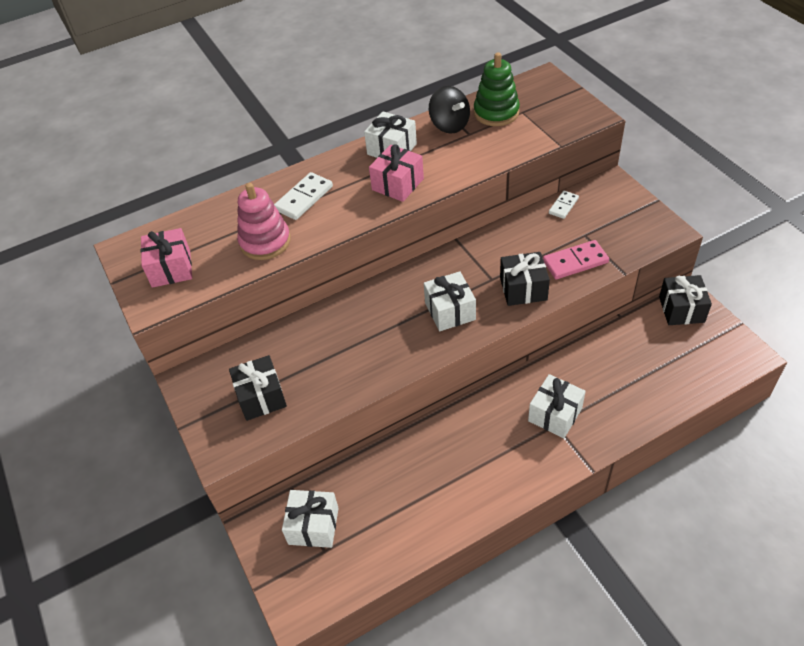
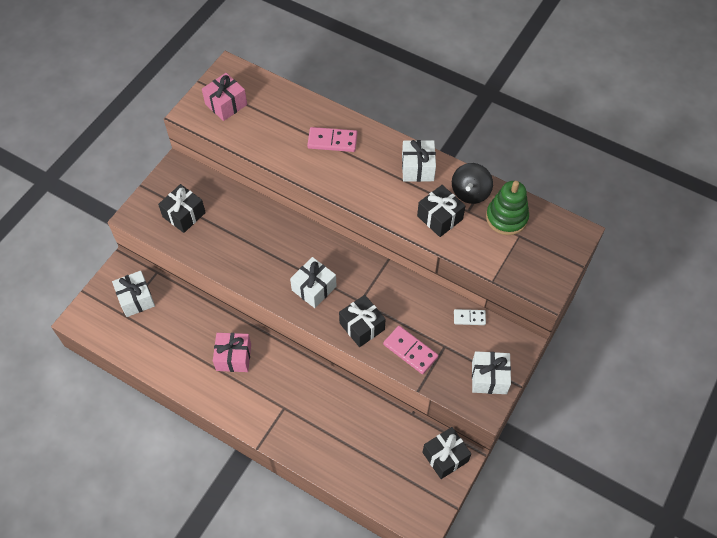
camera: 55 degrees right, 10 degrees up
(265, 242) = (278, 142): pink stacking toy -> none
(304, 198) = (332, 141): white domino -> pink domino
(397, 184) = (380, 191): pink gift -> pink gift (233, 357)
(463, 154) = (440, 217): none -> black gift
(555, 414) = (292, 404): white gift -> white gift (489, 378)

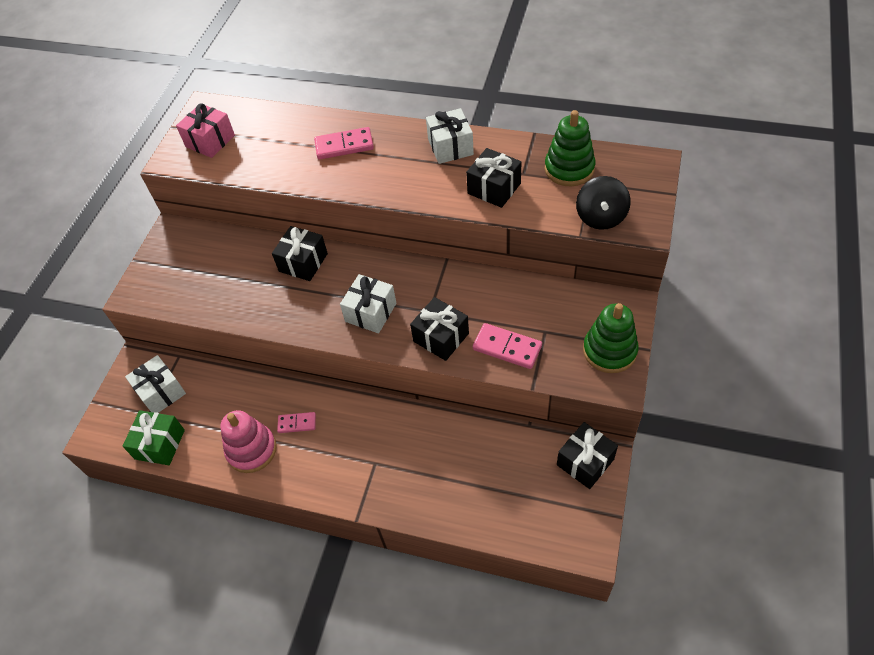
camera: 10 degrees left, 5 degrees down
(125, 342) = (160, 444): none -> green gift
(184, 215) = (193, 277): black gift -> black gift (303, 262)
(193, 368) = (251, 450): none -> pink stacking toy
(233, 357) = (297, 423): pink gift -> pink domino
(469, 318) = (561, 294): white domino -> none
(470, 192) = (518, 155): black spinning top -> black spinning top (600, 217)
(489, 378) = (609, 351): white gift -> green stacking toy

